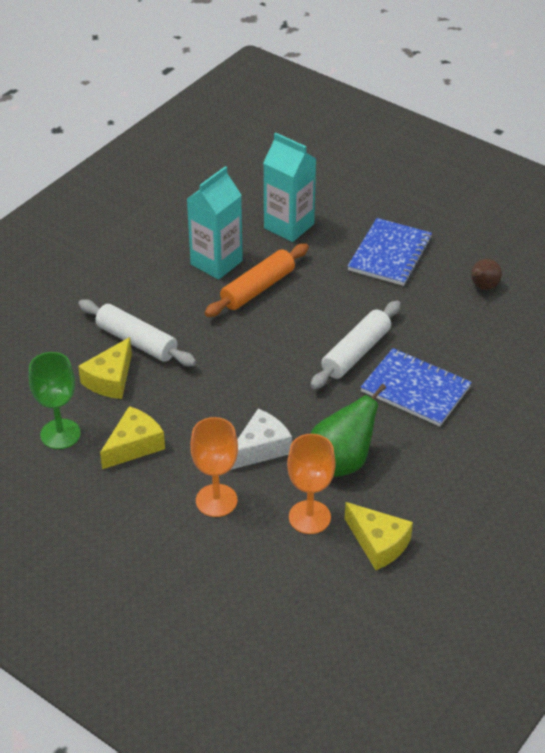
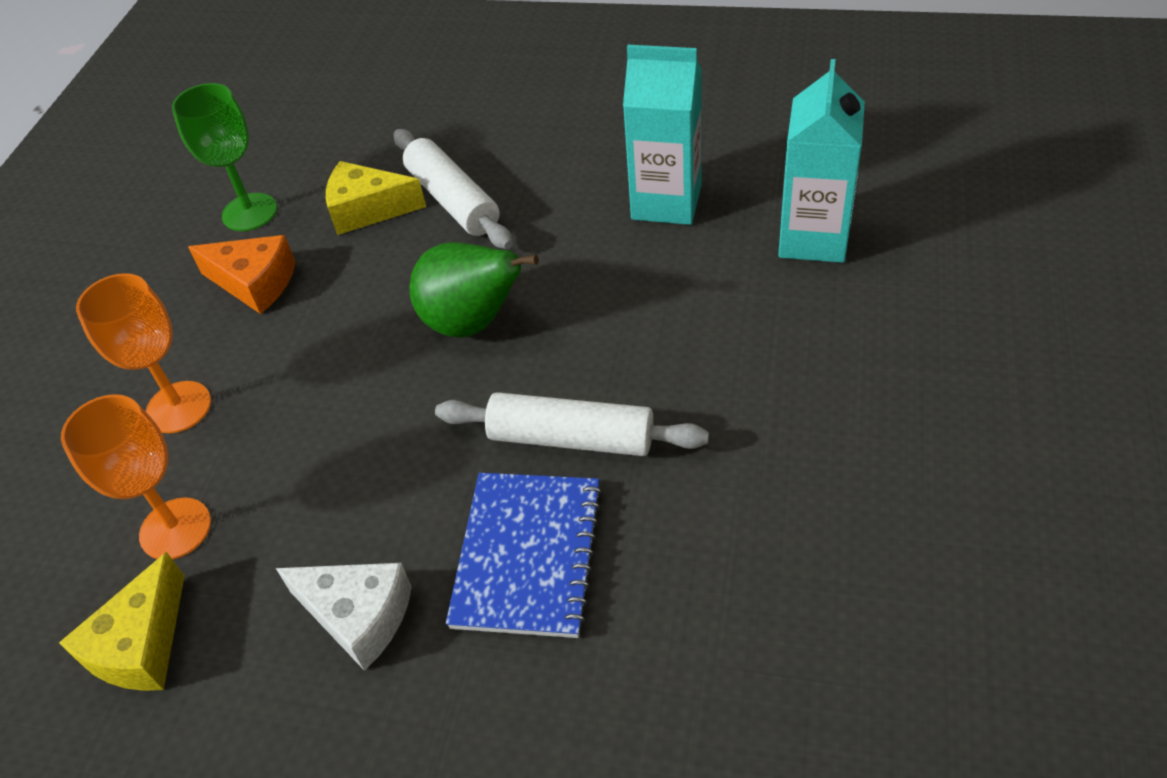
camera: 70 degrees right, 5 degrees up
(134, 445) = (255, 283): yellow cheese -> orange cheese
(137, 341) = (453, 200): white rolling pin -> white rolling pin turned 45 degrees counterclockwise
(257, 288) = (642, 266): orange rolling pin -> none
(261, 448) = (300, 412): white cheese -> white cheese (358, 616)
(342, 462) = (309, 522): green pear -> green pear (473, 323)
(390, 254) = (850, 384): blue notebook -> none
(483, 287) = (873, 554): brown pear -> none

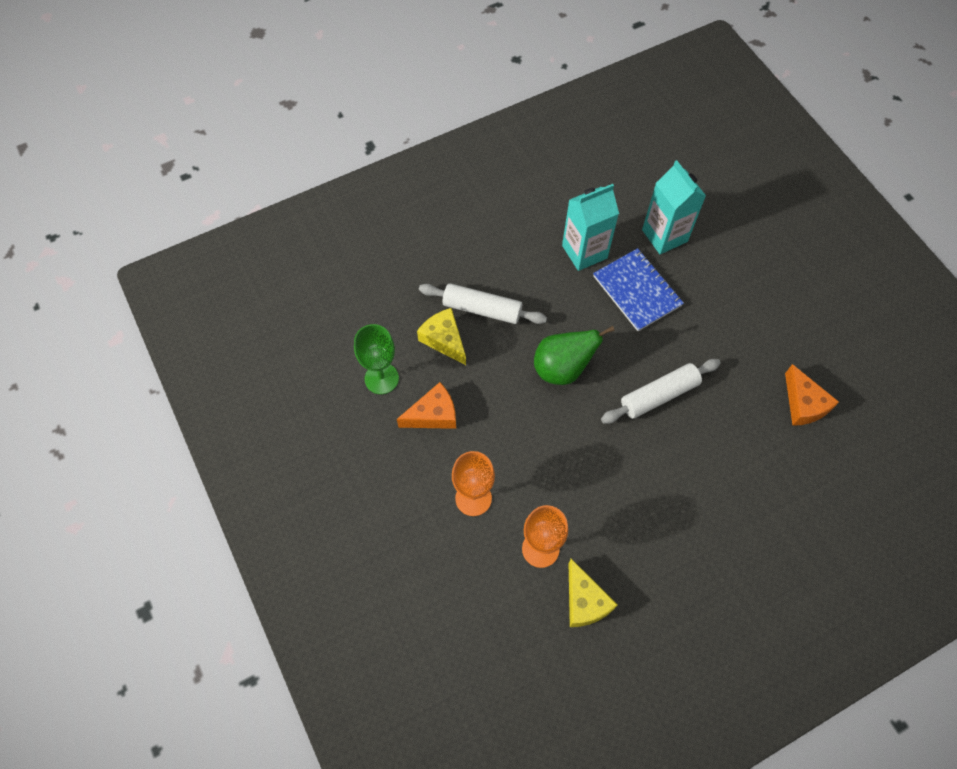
camera: 45 degrees left, 15 degrees up
(358, 616) = (655, 526): white cheese -> none
(367, 210) = (444, 340): yellow cheese -> yellow cheese turned 90 degrees clockwise
(528, 555) = (692, 456): blue notebook -> blue notebook (637, 291)
(809, 605) = (803, 404): none -> orange cheese

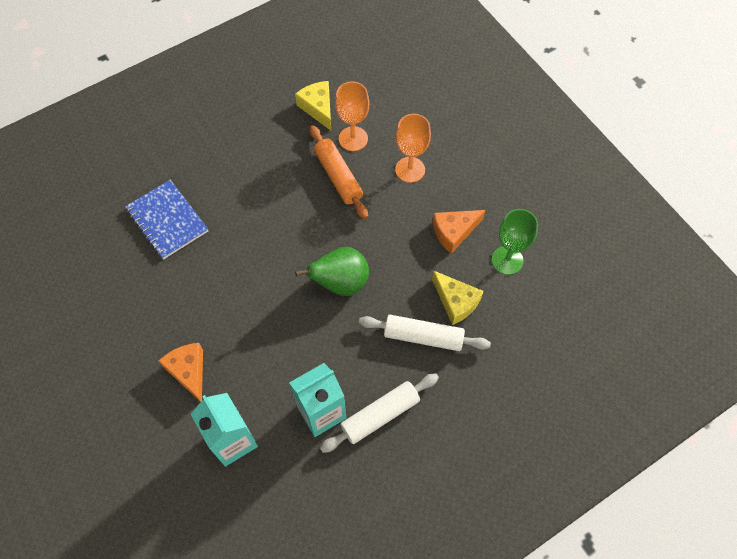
camera: 175 degrees right, 0 degrees up
(561, 496) = (338, 176): none -> orange rolling pin
(637, 291) = (266, 370): blue notebook -> blue notebook (167, 220)
(659, 395) = (251, 265): white rolling pin -> white rolling pin (380, 415)
(803, 404) = (119, 267): orange cheese -> orange cheese (188, 371)

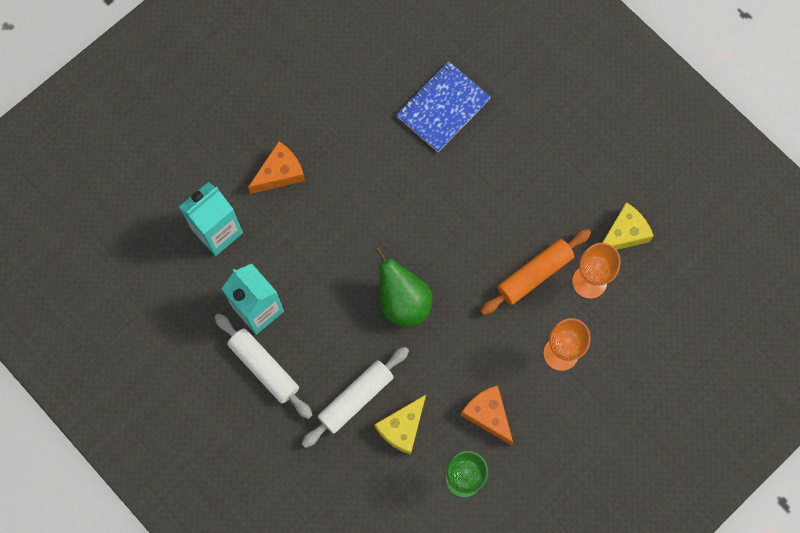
camera: 80 degrees right, 10 degrees up
(423, 336) = (356, 398): white rolling pin -> white rolling pin turned 45 degrees clockwise

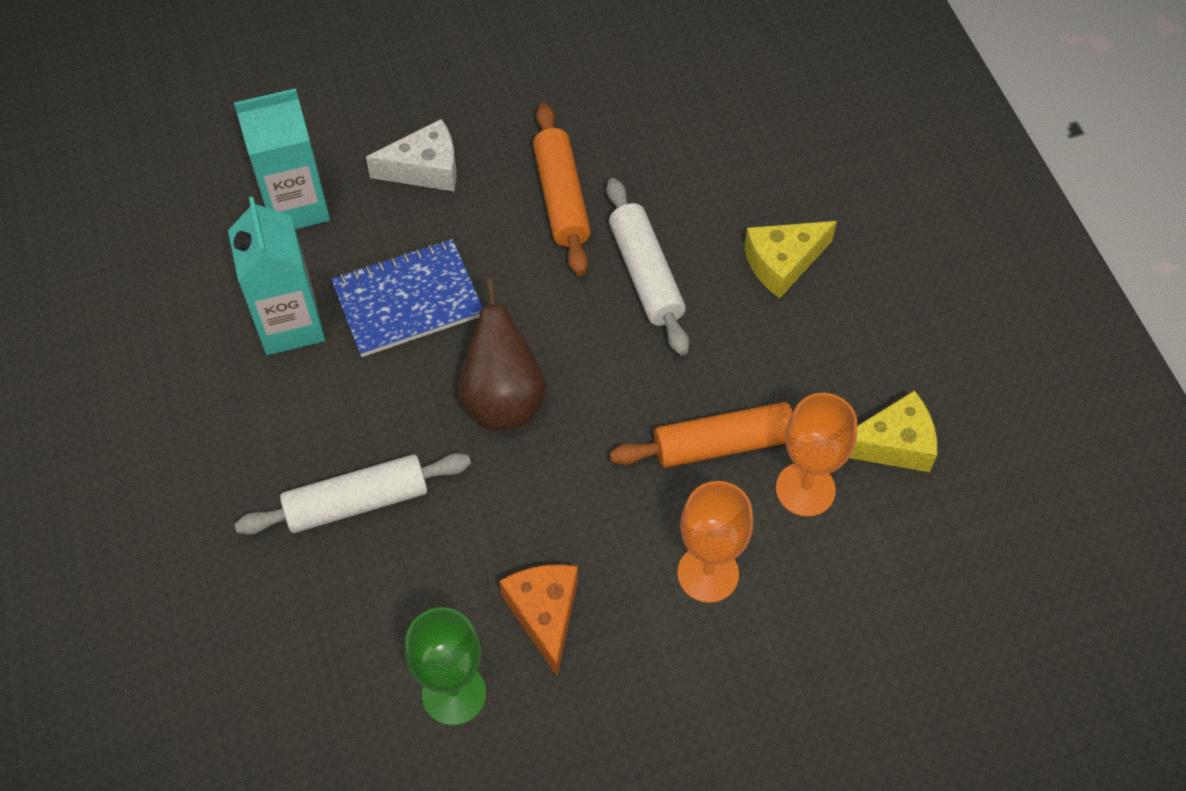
camera: 25 degrees right, 15 degrees down
(264, 367) = (251, 403): white rolling pin -> white rolling pin (646, 274)
(280, 173) = (425, 169): orange cheese -> white cheese
(370, 158) = (561, 198): none -> orange rolling pin
(402, 428) = (402, 575): yellow cheese -> yellow cheese (782, 263)
(403, 302) = (503, 400): green pear -> brown pear
(442, 108) = (700, 176): blue notebook -> blue notebook (408, 300)

